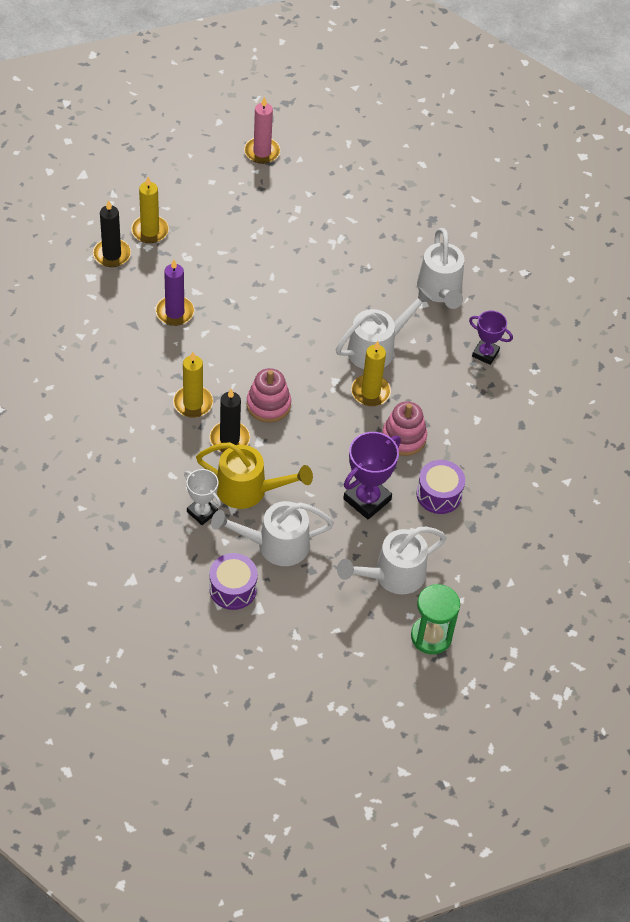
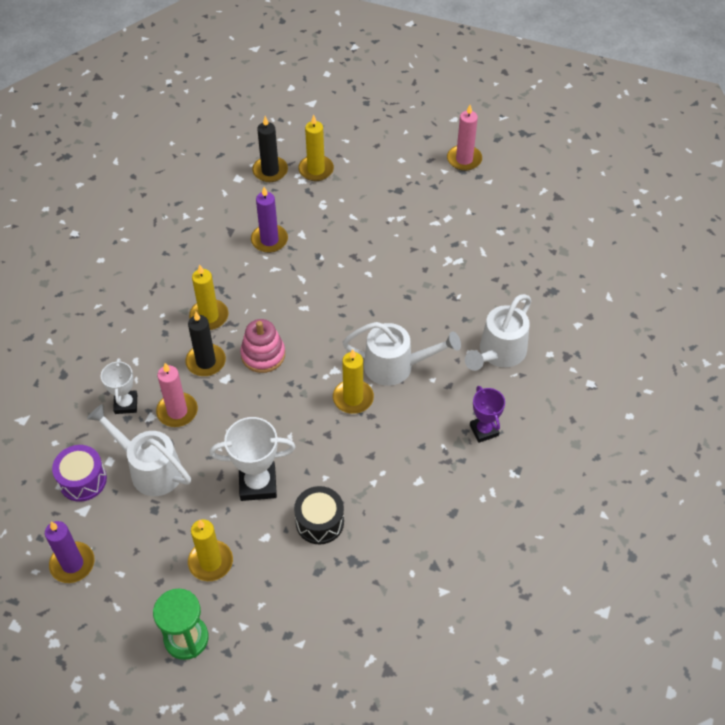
camera: 45 degrees right, 0 degrees up
(249, 490) = (177, 411): yellow watering can -> pink candle
(293, 650) = (72, 564): none -> purple candle
(367, 499) = (258, 484): purple trophy -> white trophy
(392, 575) = (210, 562): white watering can -> yellow candle
(403, 437) = (341, 454): pink stacking toy -> none
(439, 494) = (319, 522): purple drum -> black drum

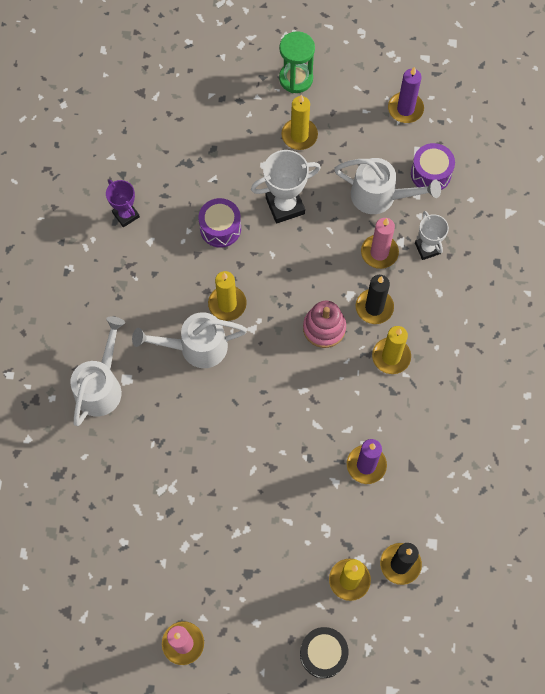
camera: 165 degrees right, 15 degrees up
(319, 522) = (223, 187): black drum -> black drum (323, 654)
(337, 476) = (220, 228): none -> purple drum
(484, 430) = (102, 302): purple trophy -> purple trophy (126, 215)

